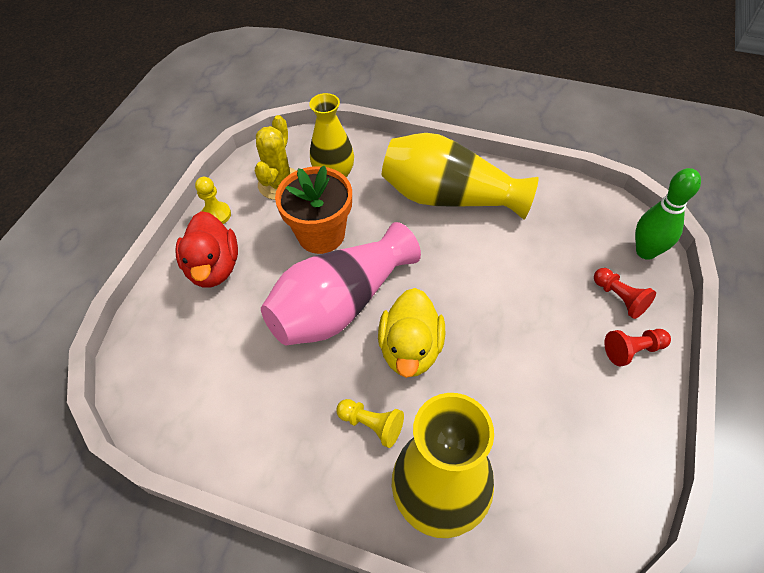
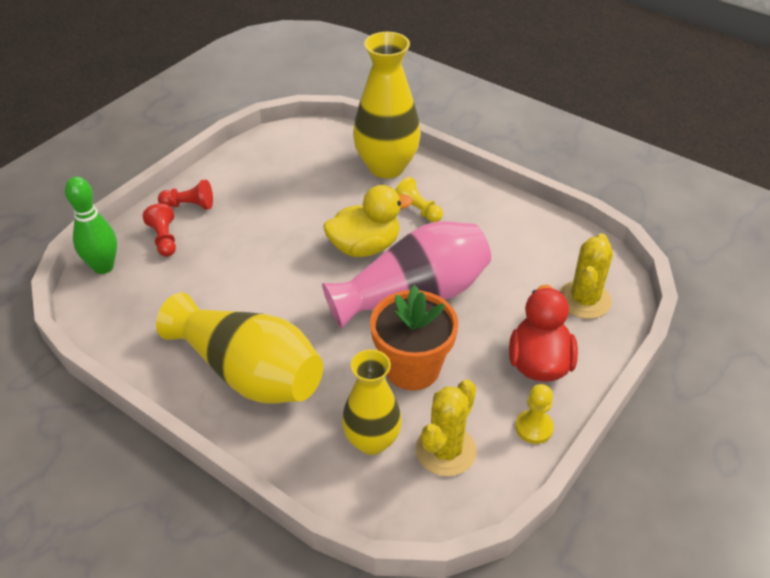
camera: 165 degrees left, 10 degrees down
(169, 347) = (584, 300): none -> yellow cactus
(411, 349) = (365, 247): yellow duck -> yellow duck turned 45 degrees clockwise

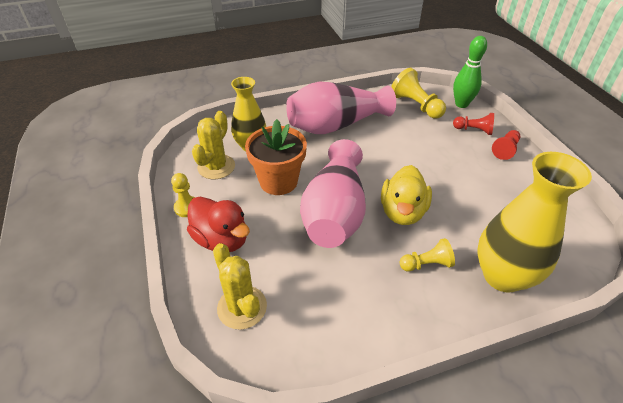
camera: 125 degrees right, 0 degrees up
(136, 309) = (416, 105): none -> yellow pawn
(248, 372) = (336, 125): yellow vase -> pink vase
(445, 450) = (216, 167): yellow cactus -> yellow cactus turned 45 degrees clockwise

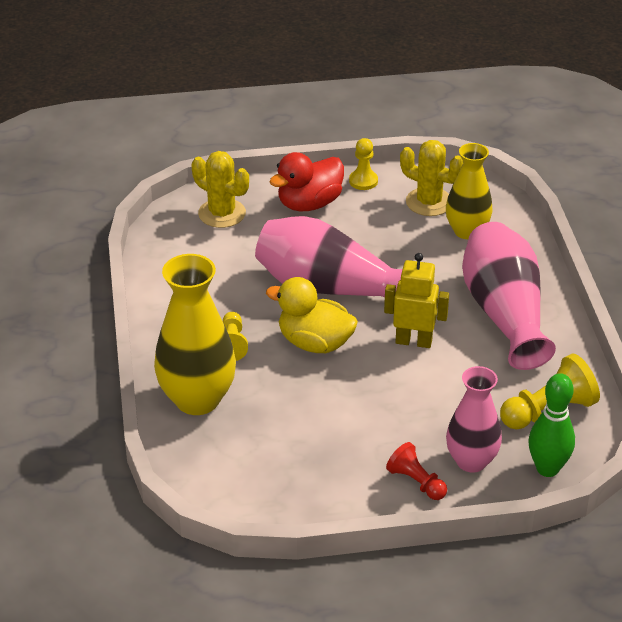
camera: 100 degrees right, 5 degrees down
(242, 307) = (222, 213): yellow cactus -> yellow cactus turned 60 degrees clockwise
(278, 181) = (392, 249): orange flower pot -> none
(379, 161) = (413, 341): none -> yellow robot
(473, 130) = (471, 461): red pawn -> pink vase

